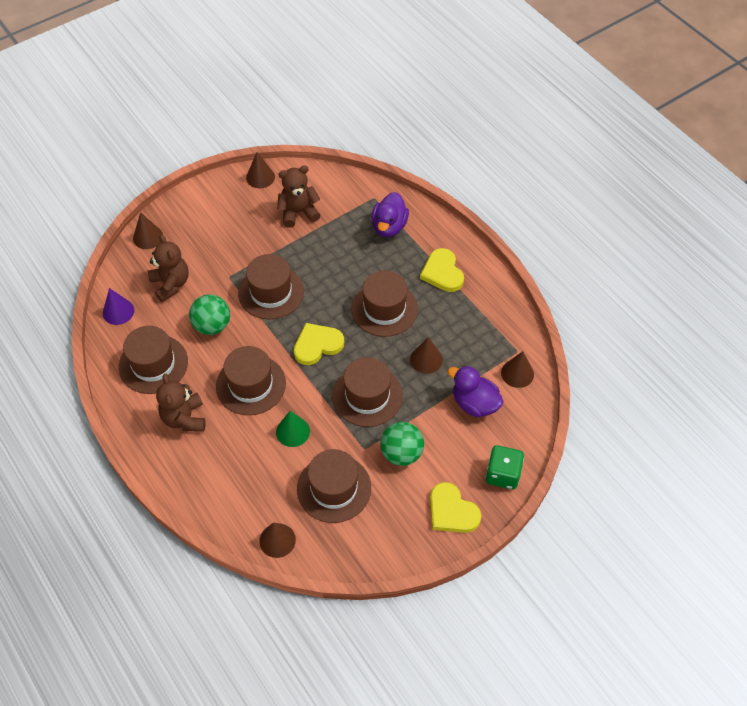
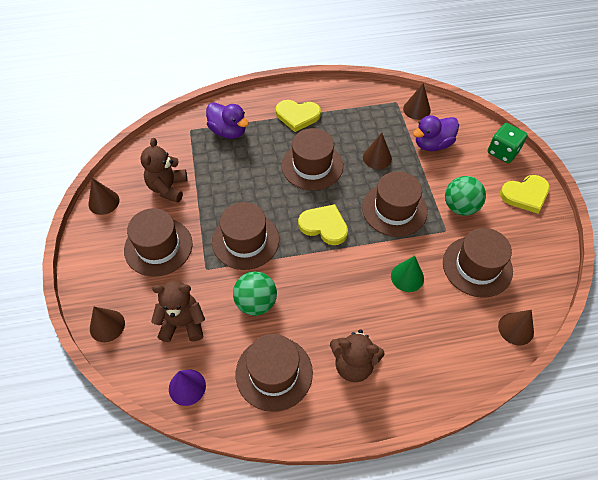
camera: 65 degrees left, 0 degrees up
(251, 385) = (341, 293): brown hat -> brown hat (158, 247)
(317, 345) = (324, 226): yellow heart -> yellow heart turned 120 degrees clockwise

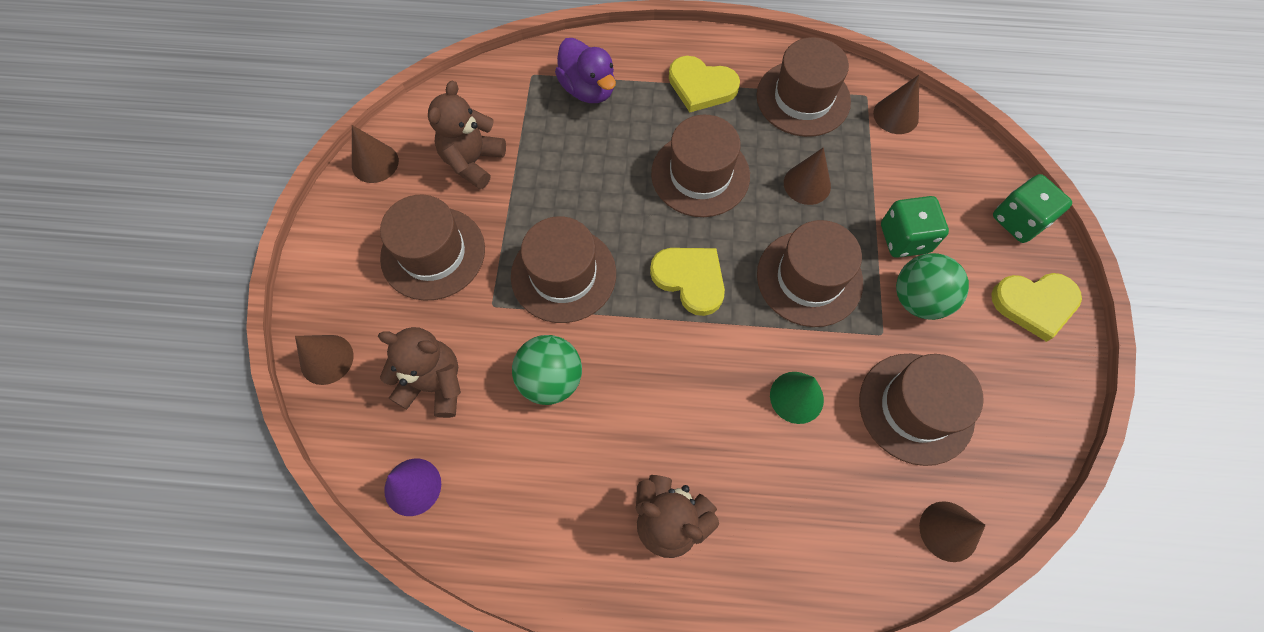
camera: 15 degrees right, 10 degrees up
(274, 373) = (545, 500): brown hat -> brown hat (803, 98)
(432, 144) = (904, 181): purple duck -> none
(442, 175) = (904, 238): none -> green dice

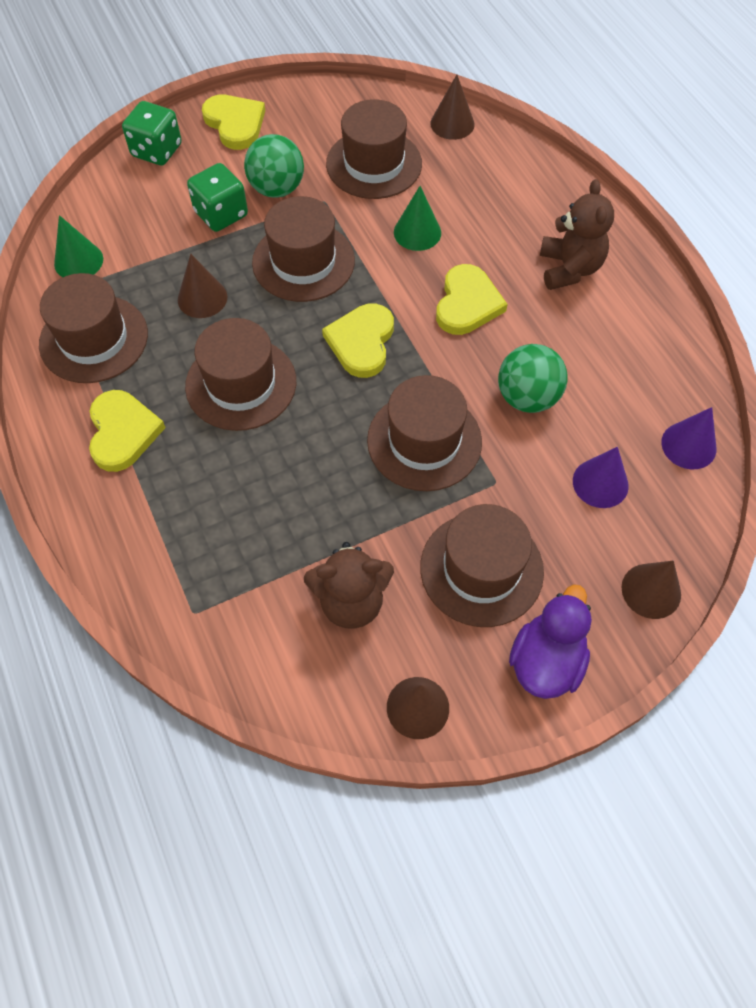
camera: 120 degrees left, 5 degrees down
(434, 384) = (600, 483): brown teddy bear -> purple cone
(588, 89) = (184, 539): purple duck -> purple duck (546, 661)
(682, 391) = (467, 303): none -> yellow heart
(895, 115) = (78, 261): brown cone -> green cone

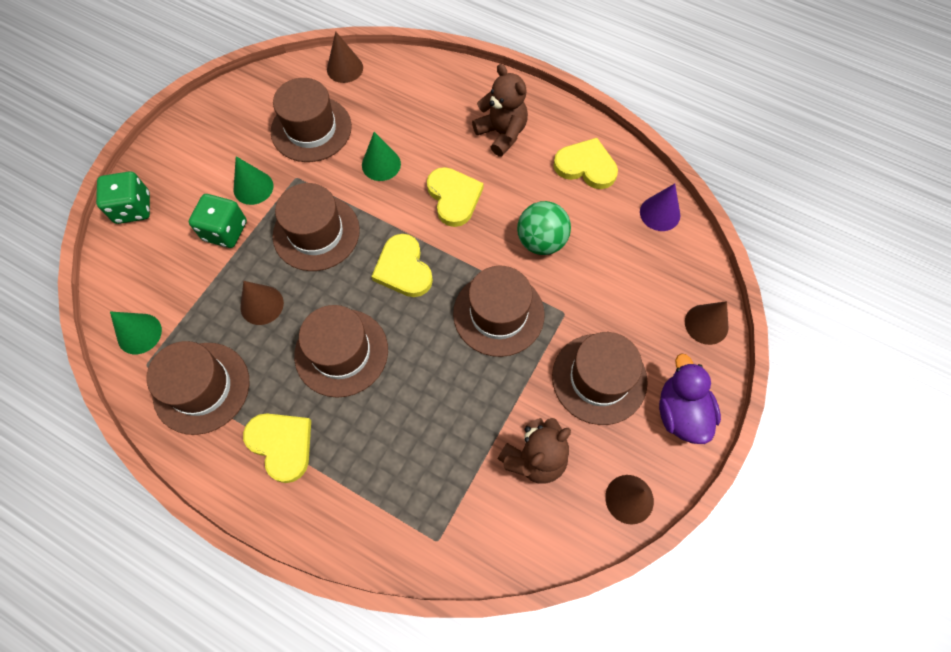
camera: 35 degrees left, 5 degrees up
(235, 124) = (180, 153): yellow heart -> yellow heart (586, 166)
(277, 189) = (253, 187): green ball -> green cone
(600, 483) = (627, 272): purple cone -> none

